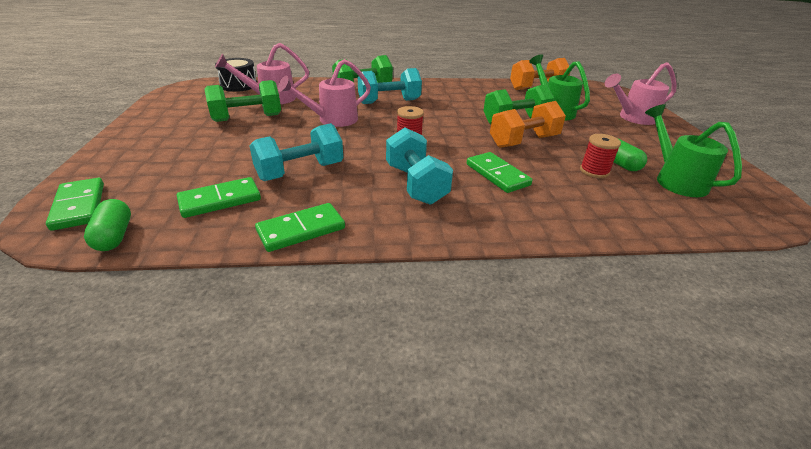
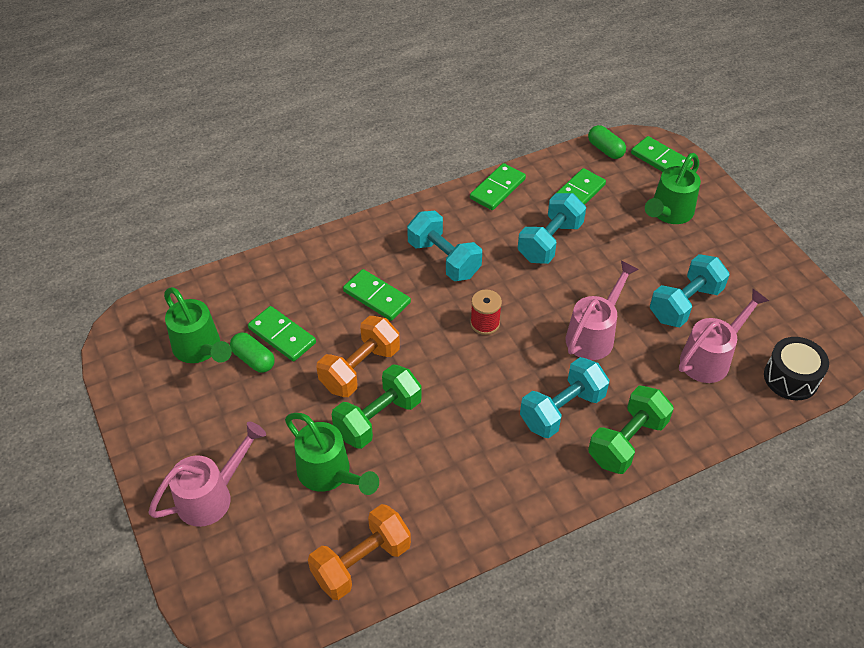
camera: 160 degrees right, 15 degrees up
(162, 163) = (669, 213): none -> green watering can
(247, 118) = (685, 304): green dumbbell -> turquoise dumbbell
(594, 171) = (282, 336): red spool -> green domino

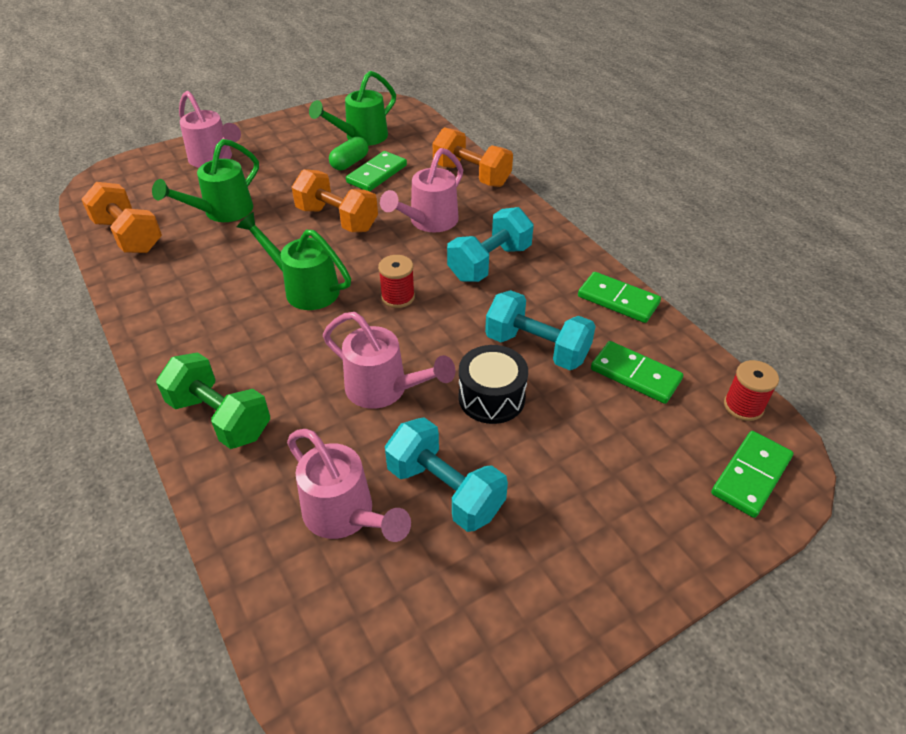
camera: 85 degrees right, 5 degrees down
(301, 260) = (471, 175): none -> orange dumbbell
(376, 297) = (429, 222): green domino -> pink watering can
(378, 418) = (278, 234): green dumbbell -> none
(562, 410) = (273, 360): turquoise dumbbell -> none
(605, 149) = (743, 406): green capsule -> red spool
(669, 213) = (630, 480): green watering can -> green watering can (305, 288)
(791, 378) = (303, 624): black drum -> black drum (491, 397)

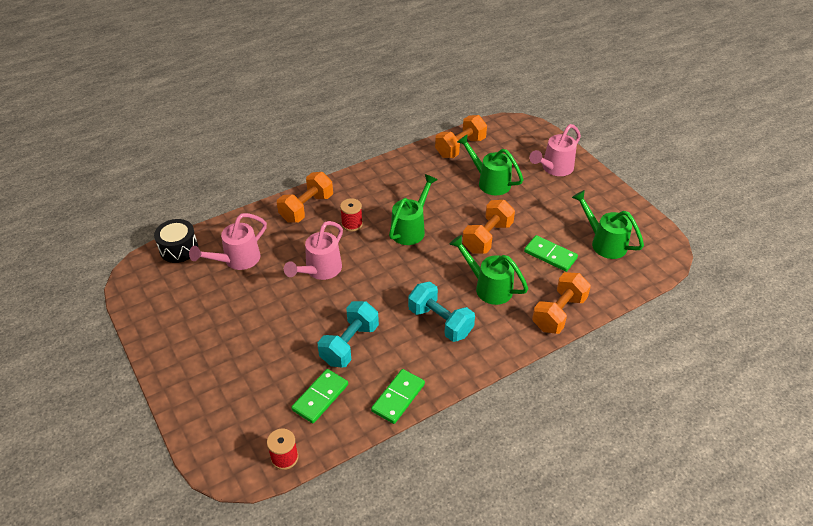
camera: 90 degrees right, 0 degrees up
(220, 418) = (306, 208): green dumbbell -> orange dumbbell
(350, 163) = (563, 239): green capsule -> none
(398, 297) = (402, 273): red spool -> red spool (352, 224)
(429, 222) = (488, 287): pink watering can -> green watering can
(445, 490) = (244, 298): turquoise dumbbell -> none
(491, 397) = (308, 319): black drum -> black drum (179, 249)
(751, 476) = (227, 447): green domino -> none

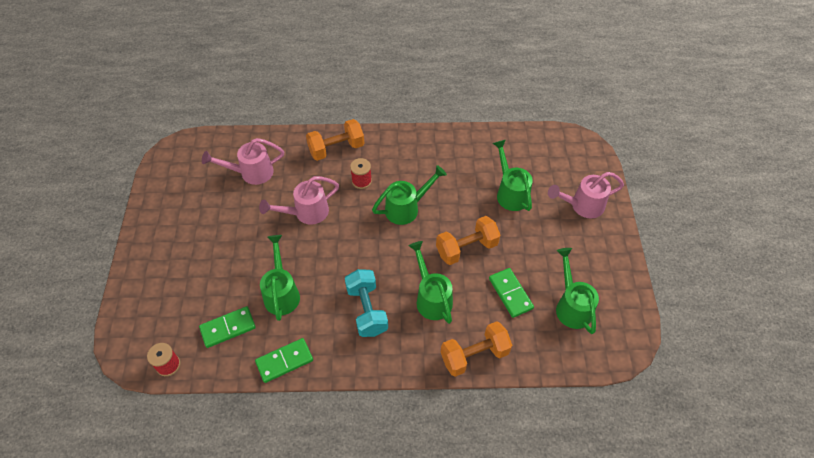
camera: 30 degrees right, 10 degrees up
(179, 249) = (217, 142): black drum -> none
(349, 344) = (281, 293): turquoise dumbbell -> green watering can
(460, 147) = (509, 145): orange dumbbell -> none

